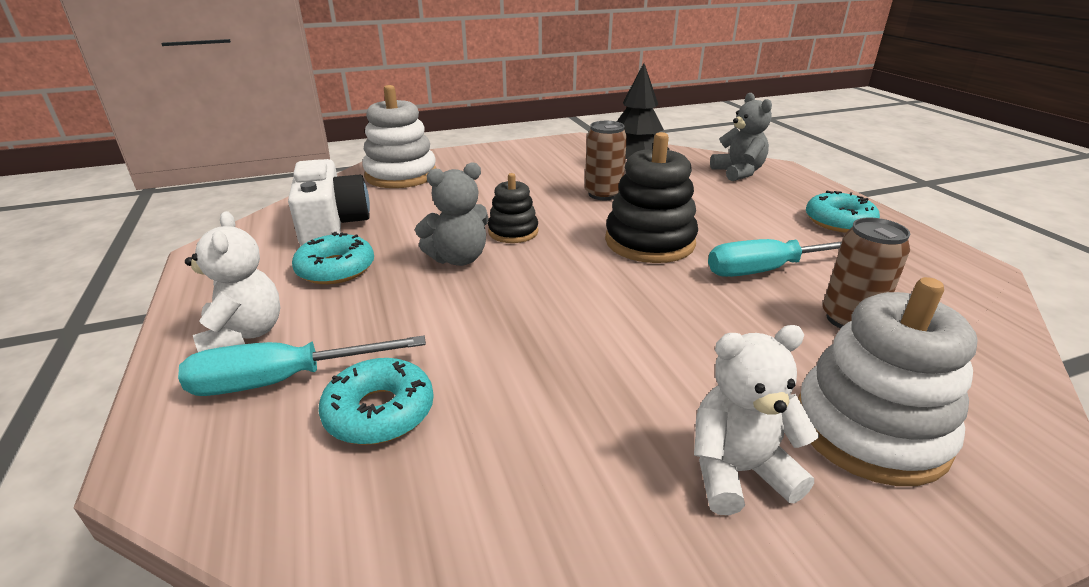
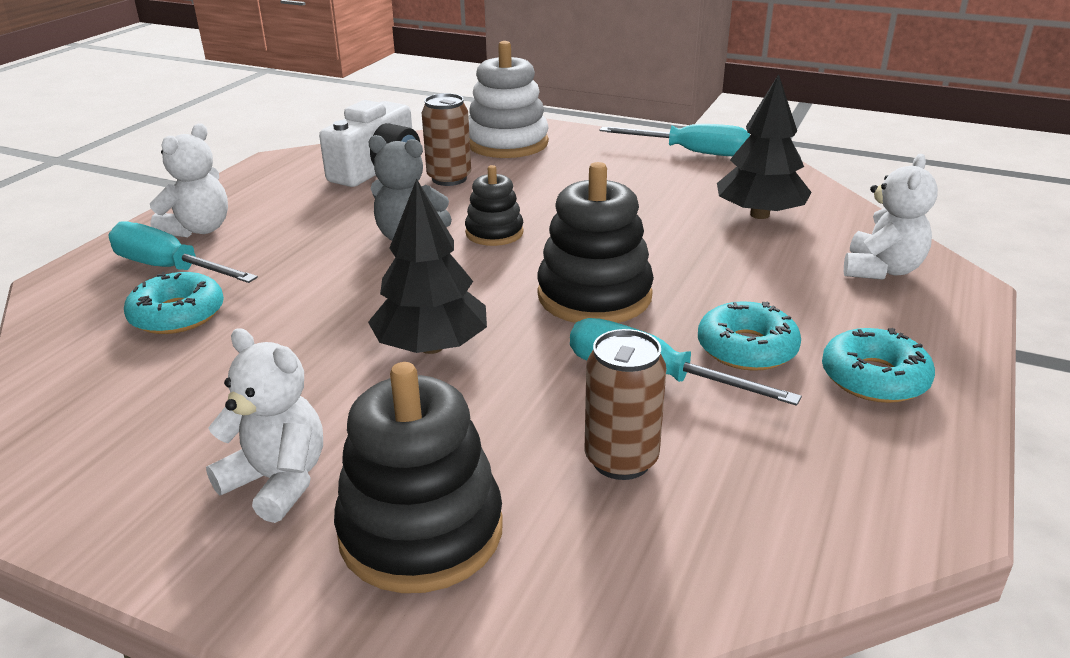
camera: 45 degrees right, 0 degrees up
(336, 269) = (319, 207): turquoise donut -> turquoise donut (747, 348)
(531, 146) = (691, 152): none -> turquoise screwdriver
(603, 194) = (654, 231): brown can -> brown can (449, 178)
(628, 319) = (431, 346): none -> black tree
(738, 172) = (881, 270): grey teddy bear -> white teddy bear
(869, 430) = (421, 531): white stacking toy -> black stacking toy

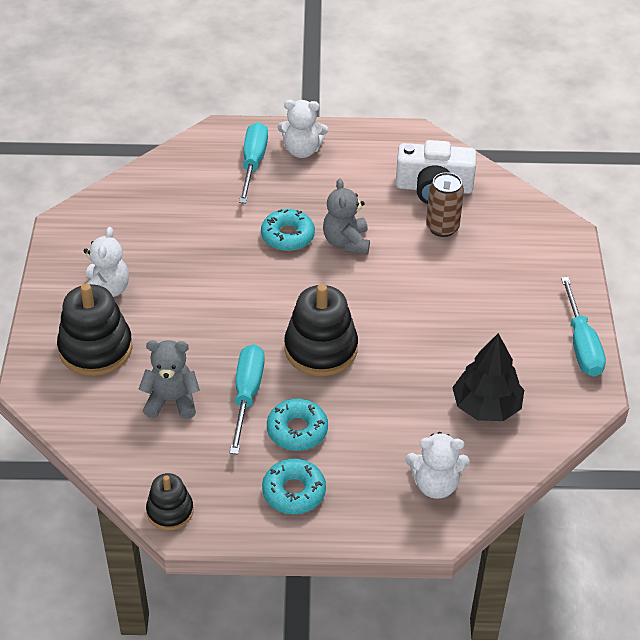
camera: 65 degrees right, 15 degrees up
(177, 315) = (211, 191): turquoise donut -> turquoise donut (287, 236)
(431, 346) = (232, 299): black tree -> none
(494, 233) = (375, 278): black stacking toy -> black stacking toy (170, 511)
(507, 143) = (526, 235): white stacking toy -> none
(621, 460) = (171, 401): brown can -> grey teddy bear

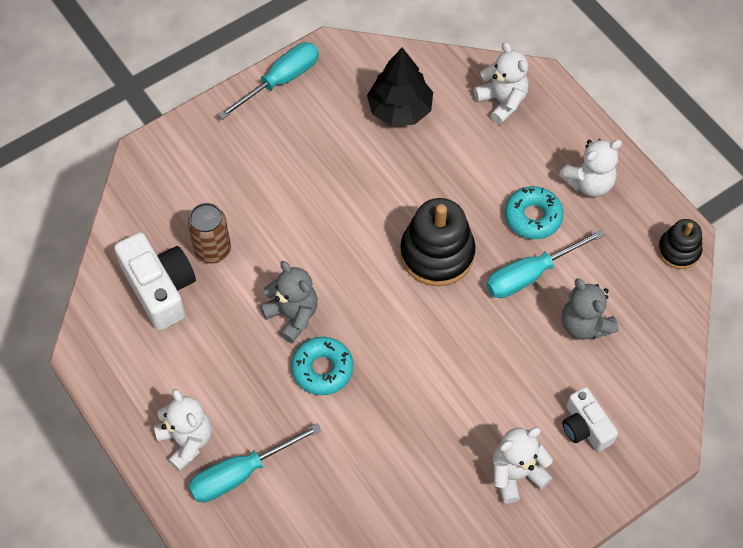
camera: 125 degrees left, 15 degrees up
(95, 348) = (585, 427): black stacking toy -> white camera
(294, 492) = (589, 183): turquoise donut -> white teddy bear
(346, 242) = (292, 315): grey teddy bear -> grey teddy bear turned 90 degrees counterclockwise

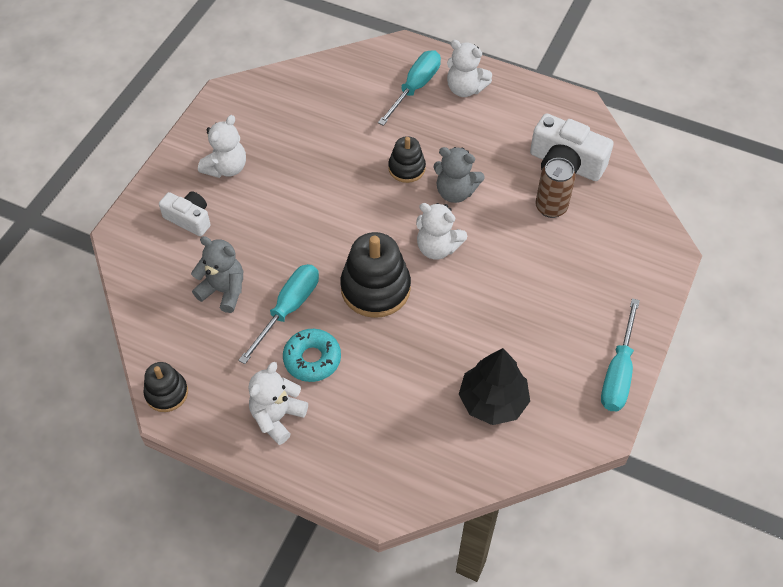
camera: 150 degrees right, 5 degrees down
(322, 369) = (406, 168): turquoise donut -> black stacking toy
(502, 101) = (403, 460): white teddy bear -> white teddy bear (437, 247)

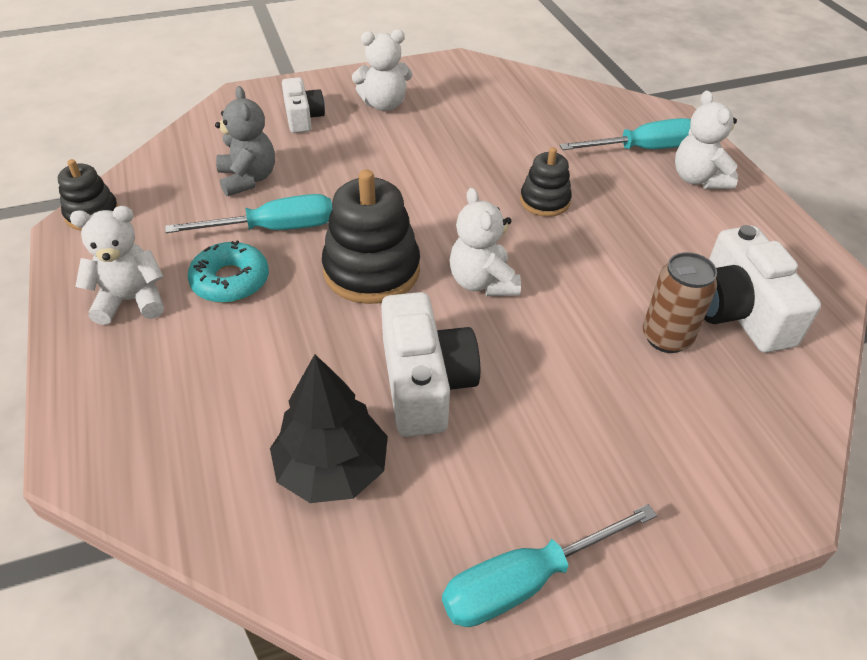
camera: 45 degrees right, 10 degrees down
(455, 192) = (569, 251): grey teddy bear -> none
(479, 325) = (425, 383): none -> white camera

